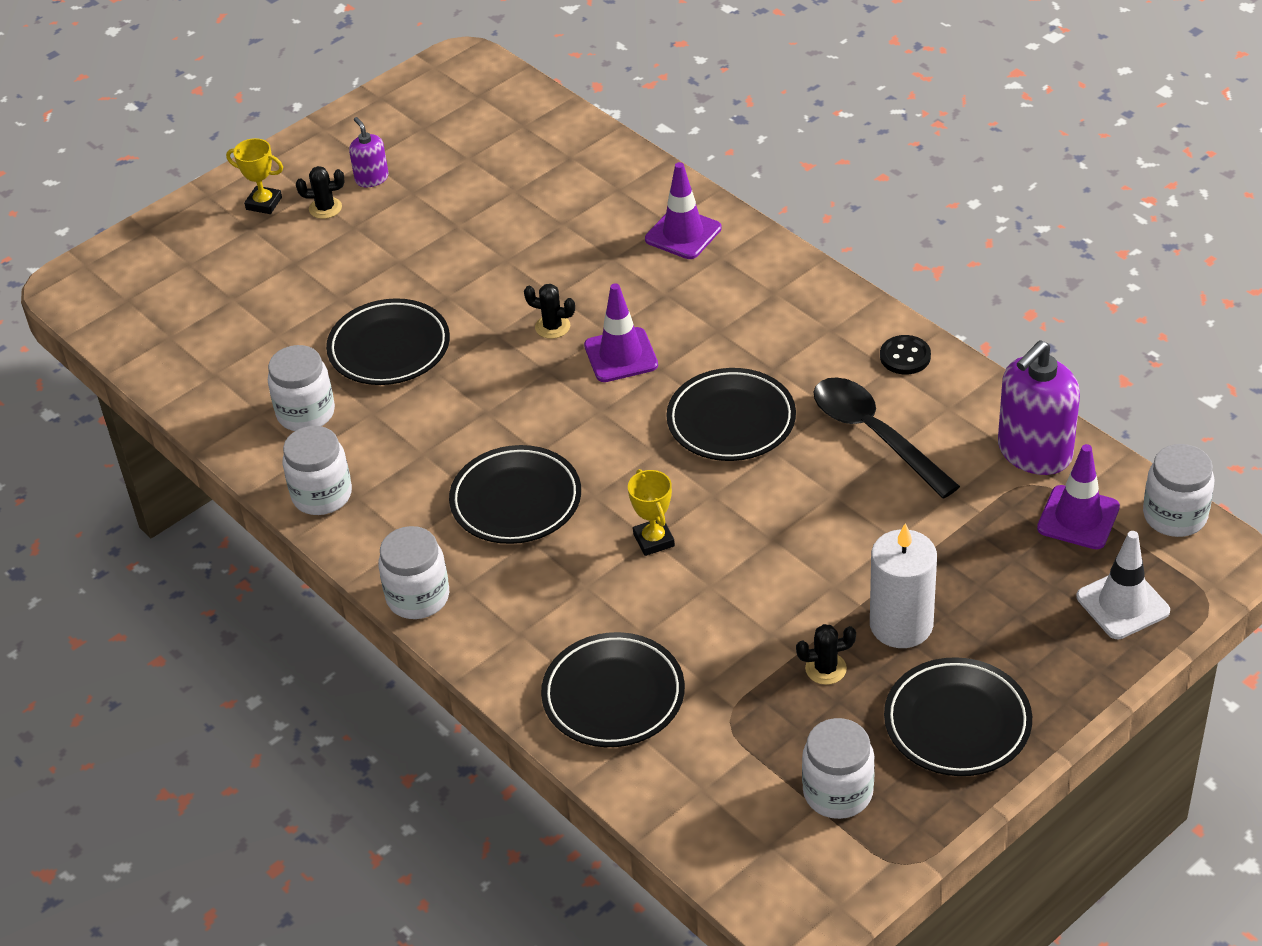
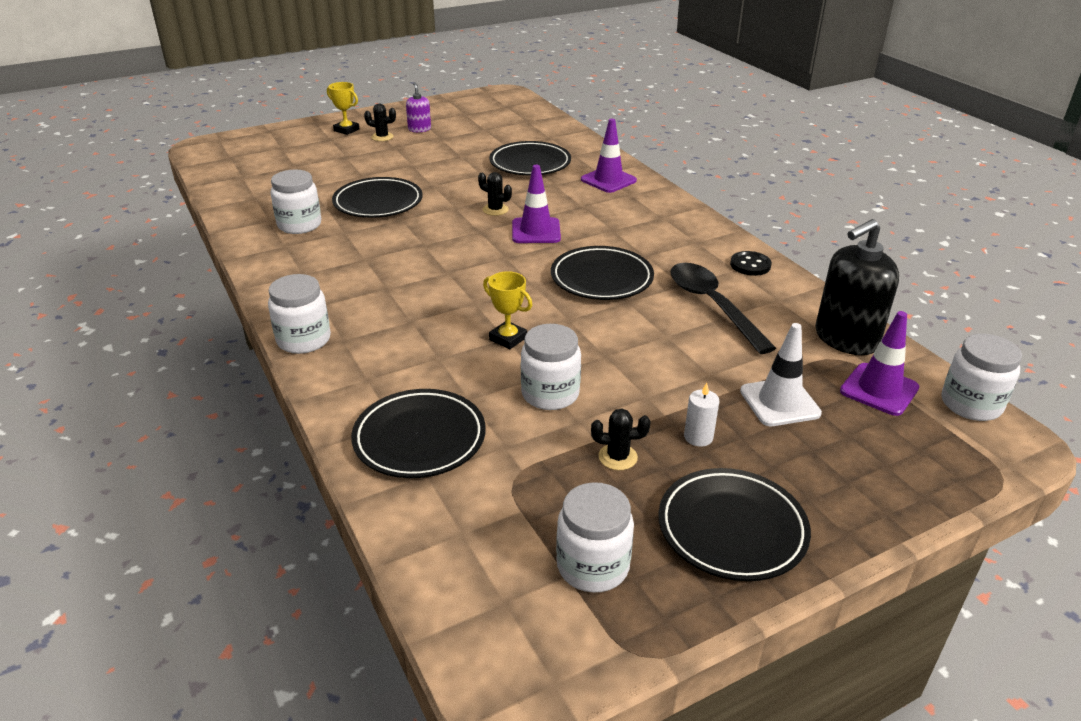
camera: 10 degrees right, 10 degrees down
(322, 495) = (277, 268): white jar -> white jar (550, 394)
(516, 501) = (415, 296): black plate -> black plate (530, 164)
(653, 540) = (508, 338): yellow trophy -> yellow trophy turned 45 degrees counterclockwise
(901, 625) = (698, 437): white candle -> white candle, size x0.49
(1034, 452) = (845, 338): purple soap dispenser -> black soap dispenser
(1122, 604) = (915, 462): white traffic cone -> white traffic cone (779, 402)

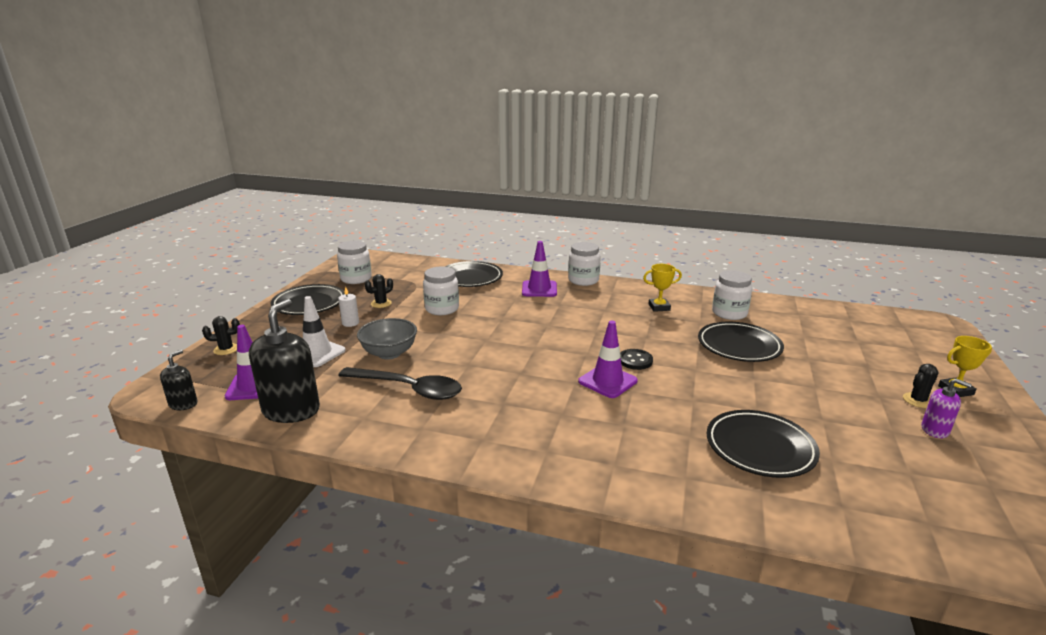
camera: 135 degrees right, 10 degrees down
(495, 210) = (668, 383): black cactus -> black cactus (226, 349)
(508, 338) = (500, 318): yellow trophy -> yellow trophy (659, 307)
(601, 279) = (505, 371): black plate -> none
(608, 180) = (663, 472): purple traffic cone -> purple traffic cone (539, 289)
(692, 356) = (389, 353): none -> grey bowl
(750, 265) = (412, 439): black button -> black button (635, 360)
(971, 404) = (183, 404): white jar -> black soap dispenser

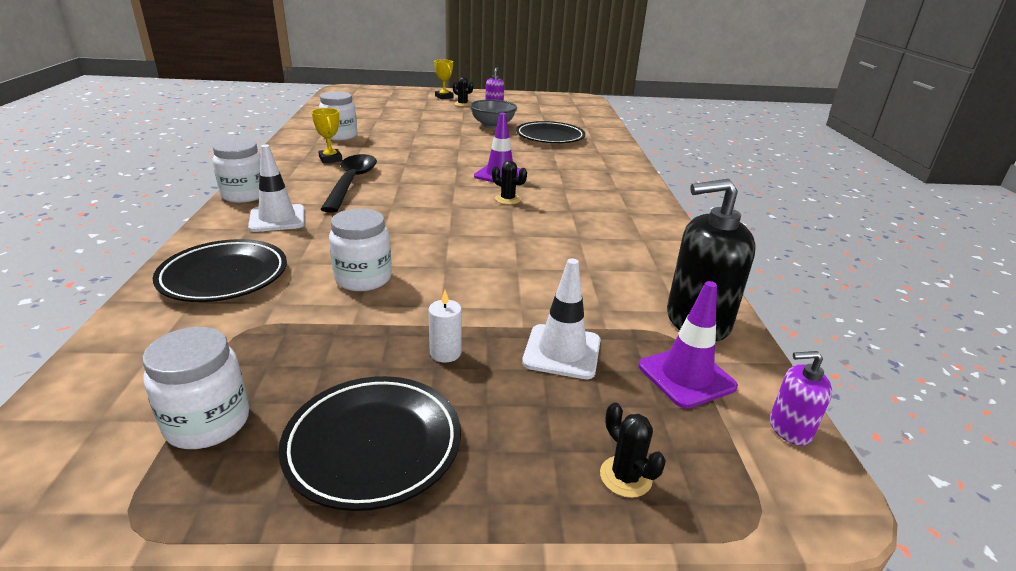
camera: 110 degrees left, 5 degrees up
(183, 404) = (789, 428): black soap dispenser -> purple soap dispenser
(381, 303) = (353, 343): black cactus -> black cactus (507, 199)
(389, 353) = (521, 289): grey bowl -> grey bowl (492, 125)
(409, 389) = (588, 258): black spoon -> black spoon (351, 182)
(539, 289) = (277, 218): purple traffic cone -> white traffic cone
(635, 360) = (455, 166): black button -> none
(739, 346) = (408, 135): black plate -> none

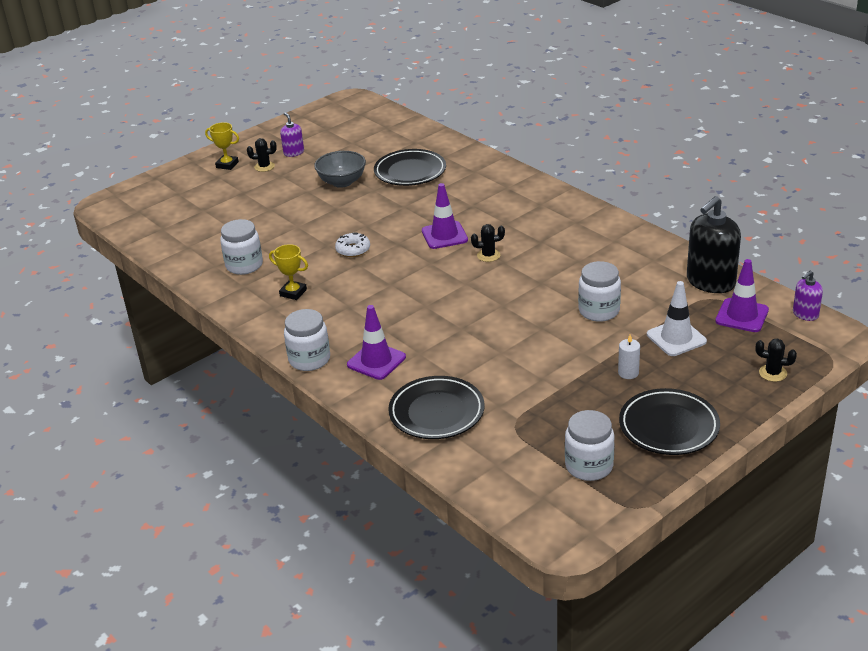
camera: 35 degrees left, 5 degrees up
(277, 218) = (376, 361): white traffic cone -> purple traffic cone
(351, 182) = (358, 304): black spoon -> none
(363, 278) = (514, 363): white jar -> white jar (599, 311)
(420, 156) = (353, 250): none -> white donut

